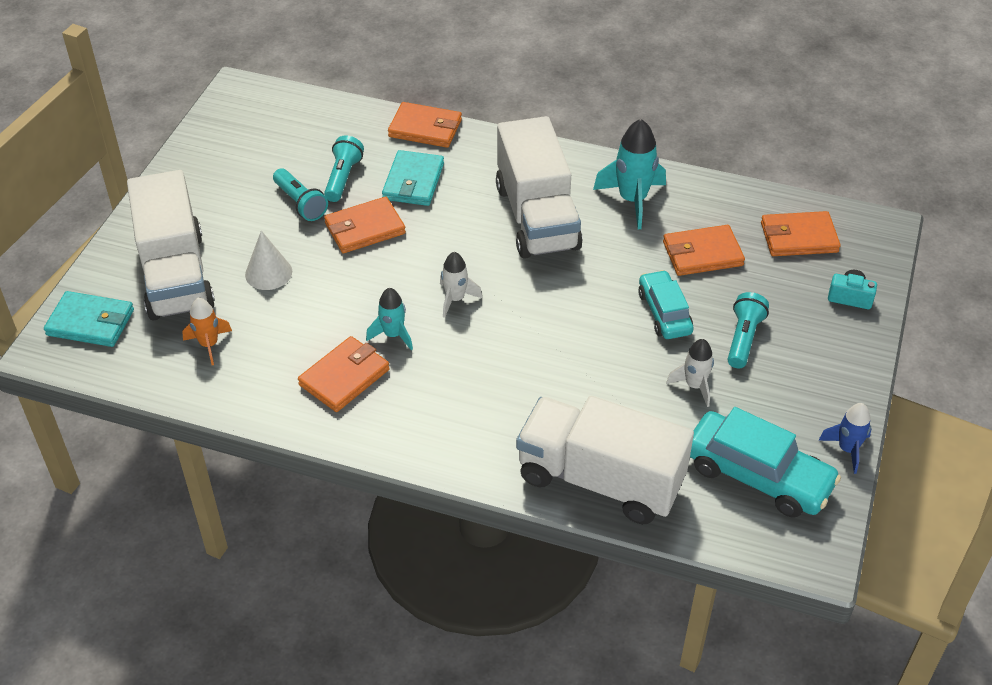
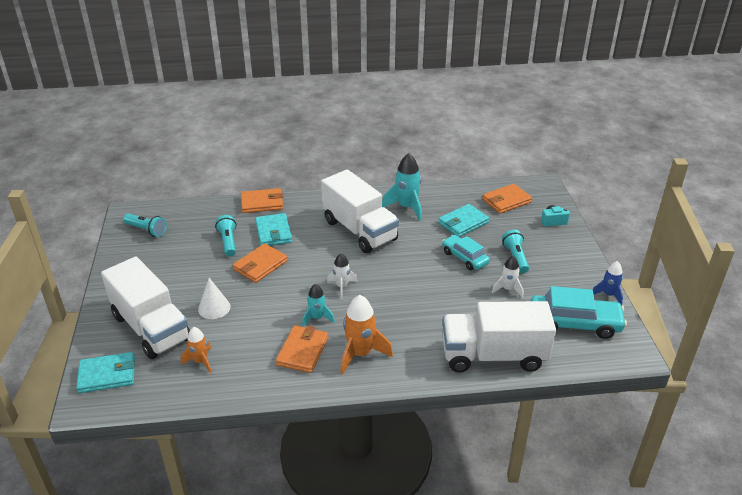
camera: 25 degrees left, 10 degrees down
(300, 203) = (210, 263): turquoise flashlight -> turquoise flashlight (146, 230)
(417, 409) = (360, 354): none -> orange rocket
(702, 254) = (463, 223): orange wallet -> turquoise wallet

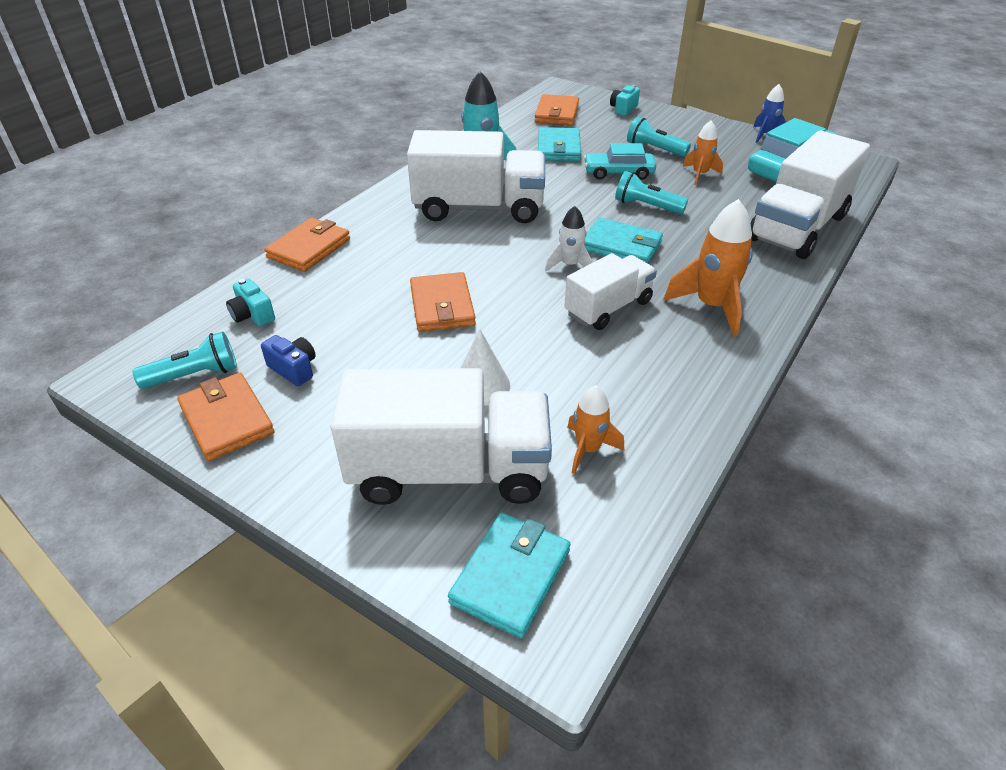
camera: 50 degrees left, 5 degrees up
(174, 251) = (294, 369): none -> blue camera
(197, 219) = (253, 315): none -> turquoise camera
(228, 242) = (350, 311): turquoise flashlight -> turquoise flashlight (646, 206)
(273, 232) = (387, 266): turquoise wallet -> turquoise wallet (621, 246)
(302, 351) = (662, 347): orange wallet -> orange wallet (227, 419)
(317, 318) = (608, 308): turquoise rocket -> white truck
(508, 289) = (700, 174): white rocket -> orange rocket

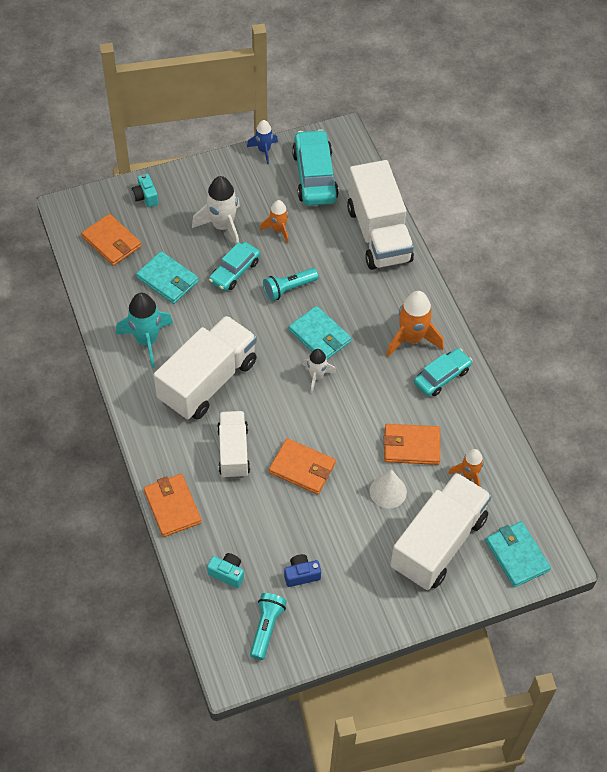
camera: 55 degrees left, 15 degrees up
(227, 419) = (321, 626): orange wallet -> orange wallet (411, 446)
(253, 315) = (227, 573): turquoise camera -> turquoise camera turned 150 degrees counterclockwise
(608, 308) = (372, 388): white truck -> white truck (233, 452)
(621, 246) = (320, 336): turquoise wallet -> turquoise wallet turned 75 degrees clockwise
(654, 149) = (223, 226): turquoise flashlight -> white rocket
(697, 353) = (442, 376): none -> turquoise car

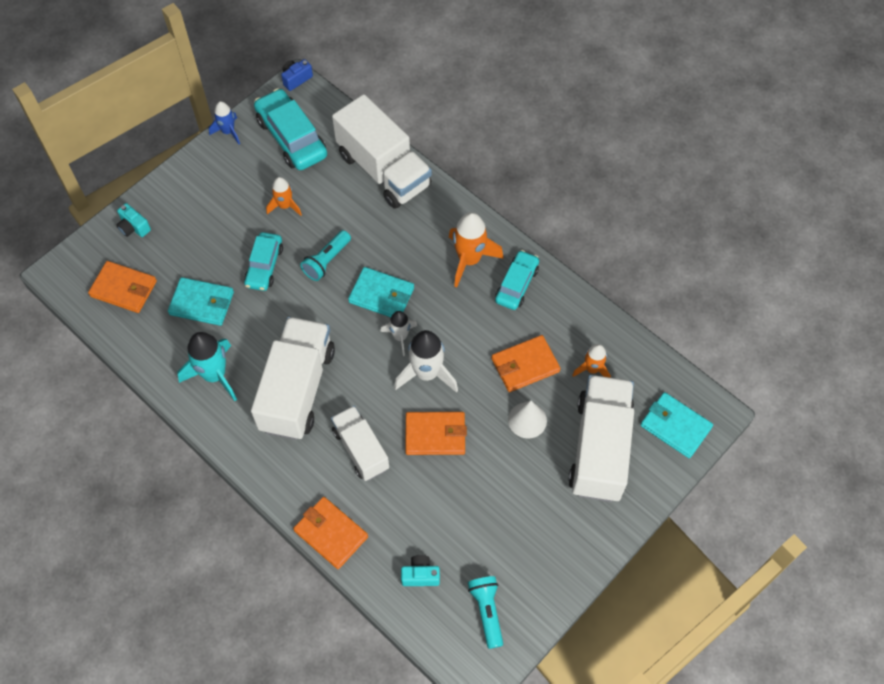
camera: 25 degrees left, 5 degrees up
(223, 226) = (228, 226): white rocket -> white rocket (426, 373)
(301, 574) = (491, 541): blue camera -> blue camera (296, 79)

